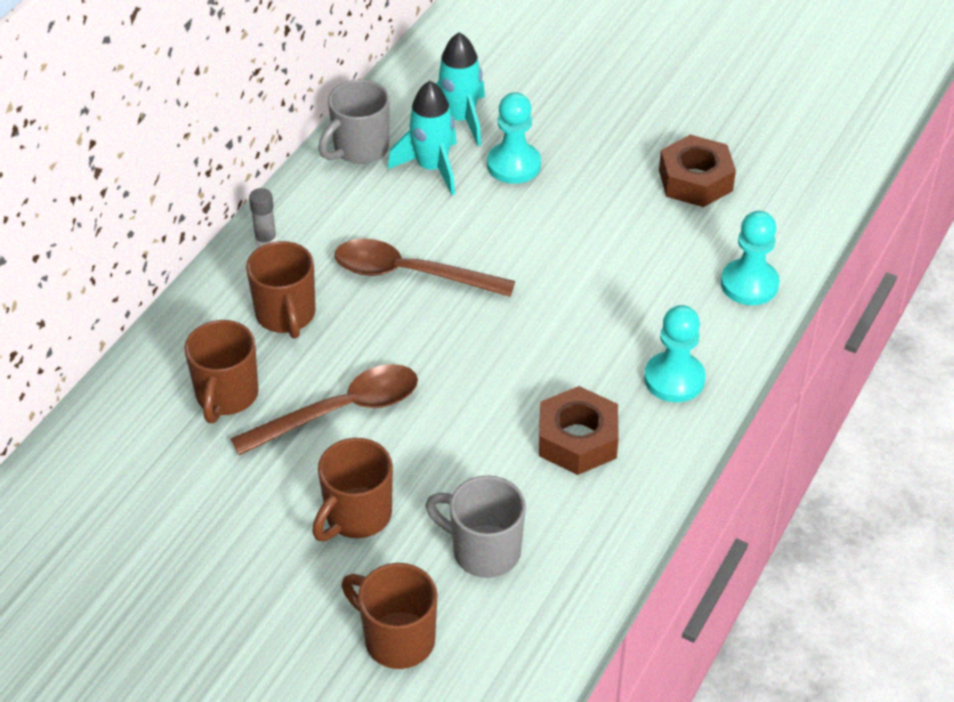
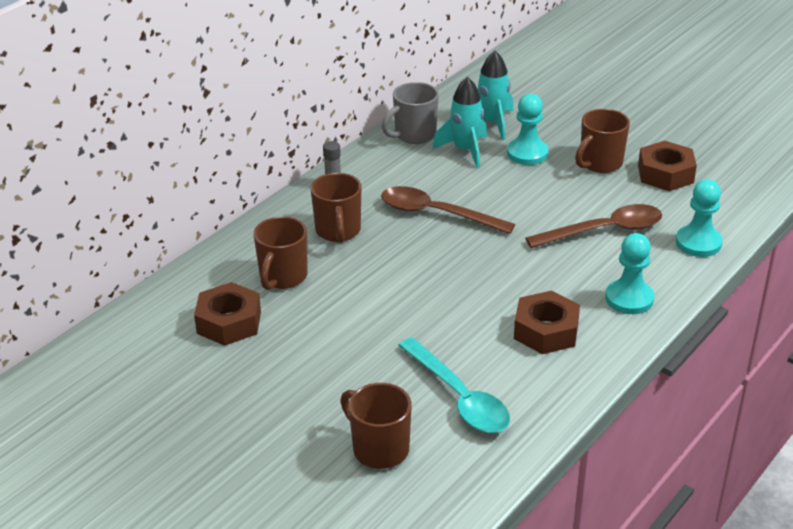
camera: 10 degrees right, 10 degrees down
(169, 474) = (229, 322): none -> brown nut
(340, 411) = (366, 295): brown spoon -> brown spoon (604, 231)
(356, 516) = (364, 364): brown mug -> brown mug (600, 163)
(484, 551) = (459, 397): grey mug -> turquoise spoon

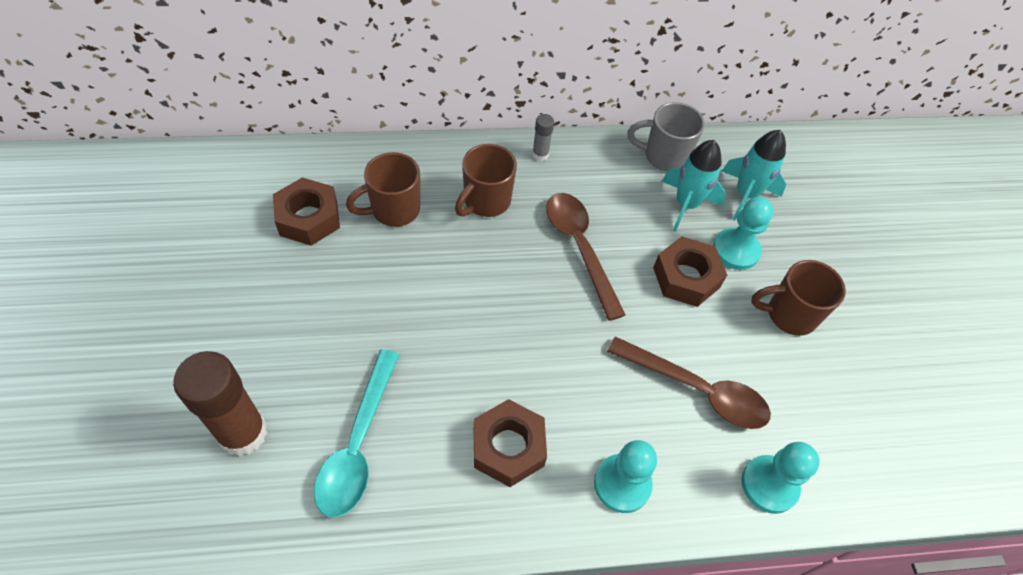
camera: 40 degrees right, 20 degrees up
(379, 449) = (243, 433): brown mug -> brown glue stick
(665, 174) = (839, 379): brown nut -> brown nut (686, 277)

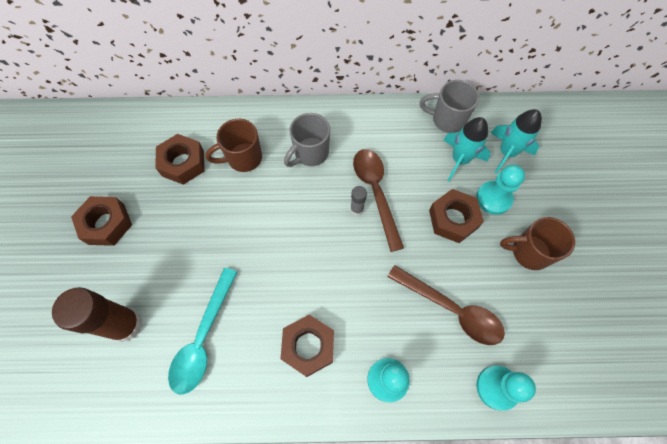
camera: 10 degrees right, 10 degrees up
(203, 300) = (106, 224): none -> brown nut
(486, 201) = (310, 153): brown mug -> grey mug
(540, 155) = (354, 116): grey glue stick -> grey glue stick (357, 209)

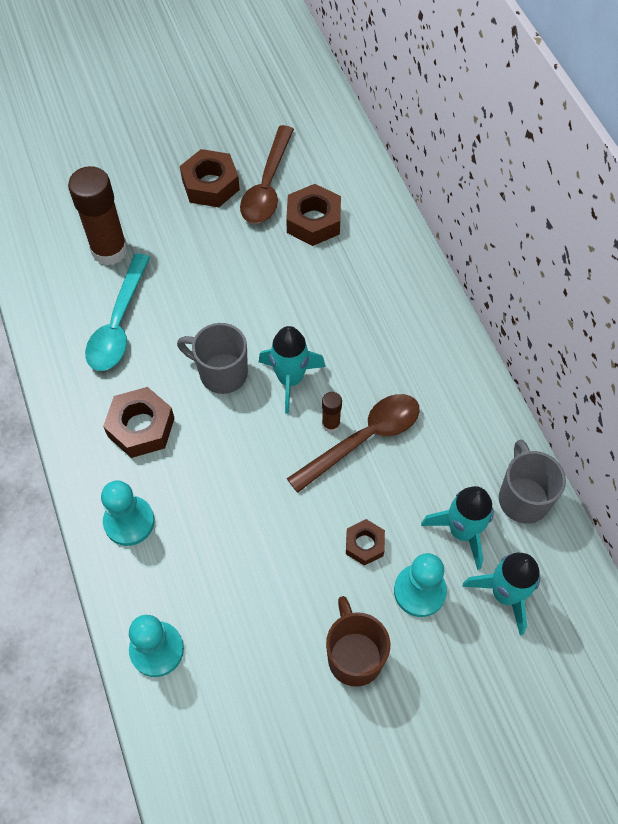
camera: 70 degrees right, 5 degrees down
(203, 338) = (118, 323): turquoise spoon -> turquoise spoon turned 75 degrees counterclockwise
(243, 158) = (347, 278): brown mug -> none
(310, 153) = (387, 346): grey mug -> grey mug (221, 373)
(311, 224) = (290, 380): none -> turquoise rocket
(357, 209) = (331, 424): grey glue stick -> brown glue stick
(451, 309) = (237, 572): brown spoon -> brown spoon (267, 185)
(453, 219) = (364, 544): brown nut -> brown nut, size x0.60

